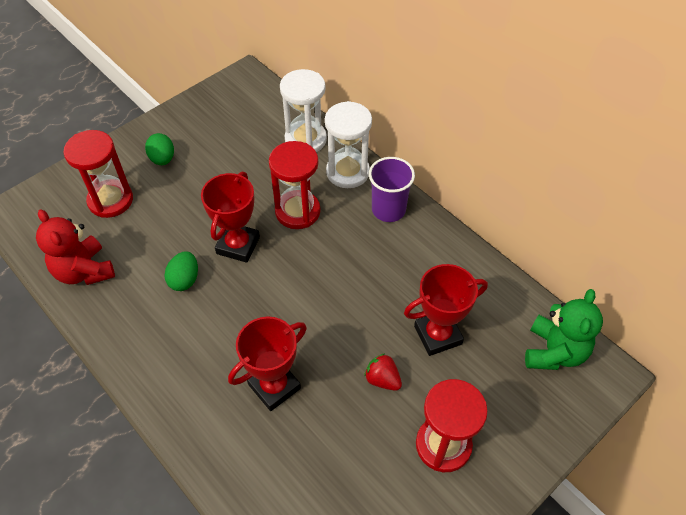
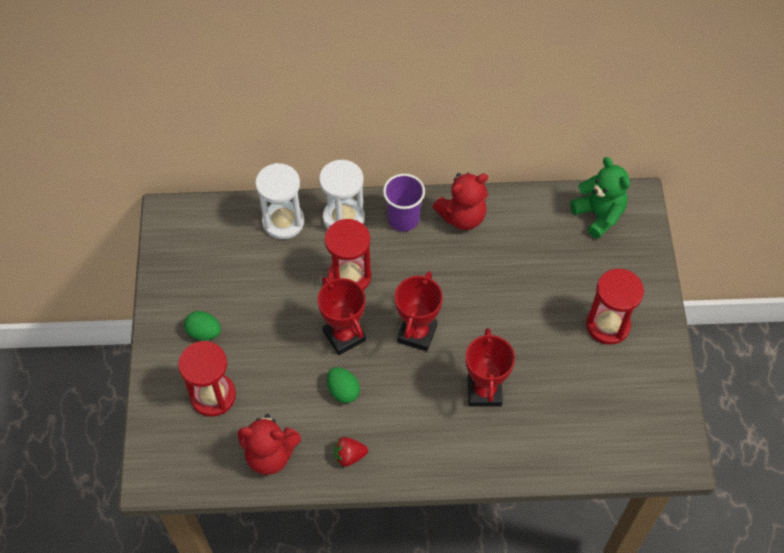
camera: 50 degrees left, 5 degrees up
(382, 379) = (535, 324): red strawberry -> red strawberry (349, 456)
(434, 248) = (462, 217): none -> red teddy bear
(438, 335) = (530, 268): red trophy -> red trophy (417, 333)

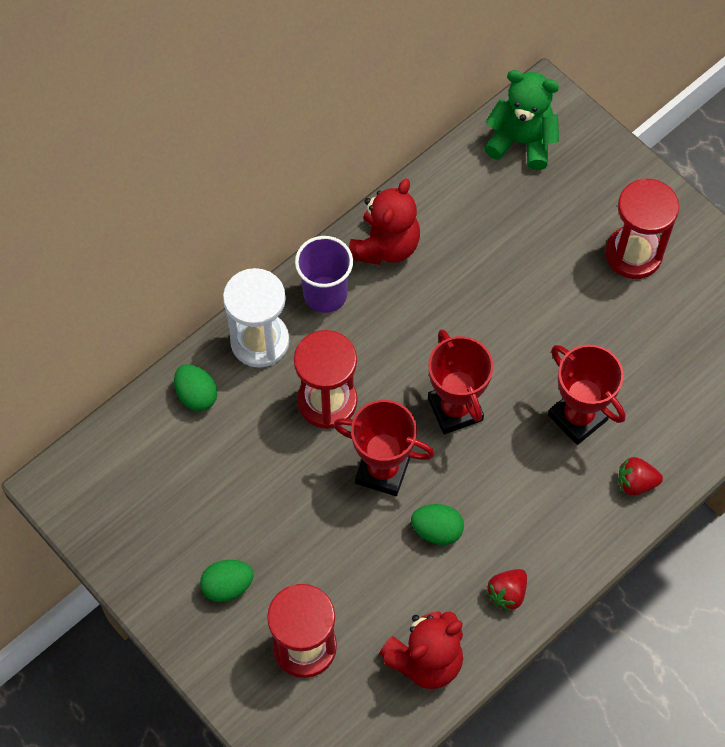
camera: 40 degrees left, 5 degrees up
(283, 222) = (196, 395): white hourglass -> green egg
(484, 454) = (635, 483): none -> red strawberry

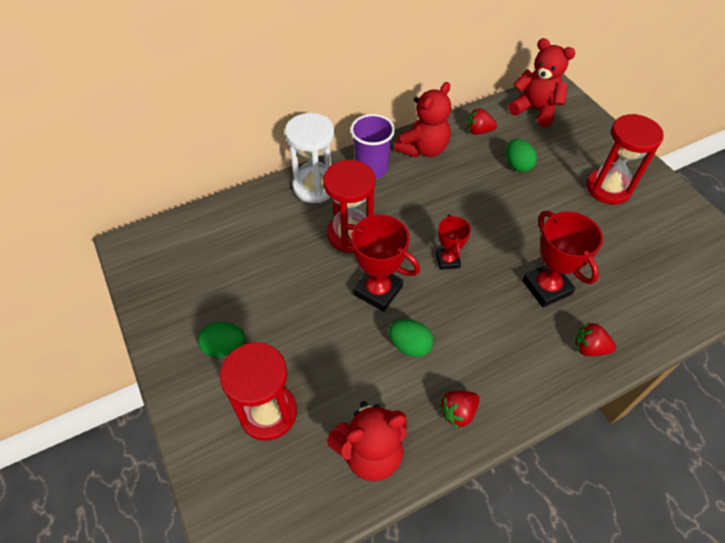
camera: 15 degrees right, 10 degrees down
(196, 395) = (257, 210): green egg -> green egg (517, 165)
(452, 197) = (478, 131): none -> red strawberry
(455, 409) = (447, 260): red trophy -> red trophy, size x0.61
(521, 142) = (535, 110): green teddy bear -> red teddy bear

